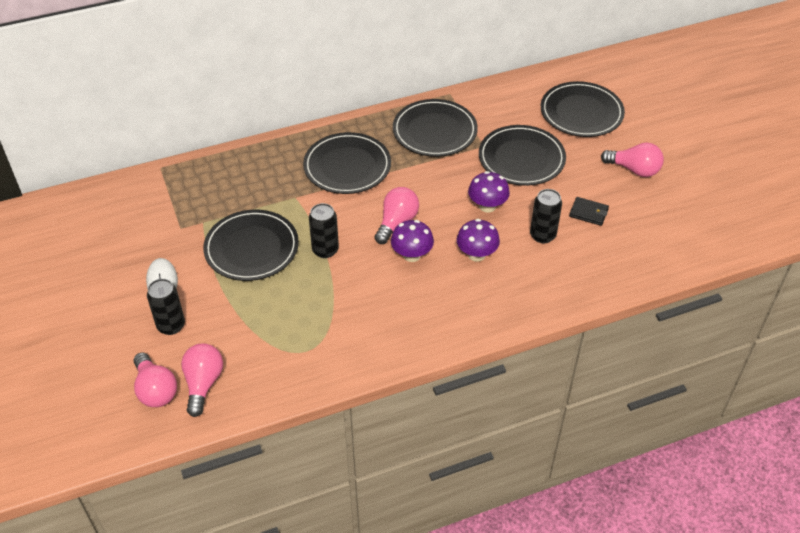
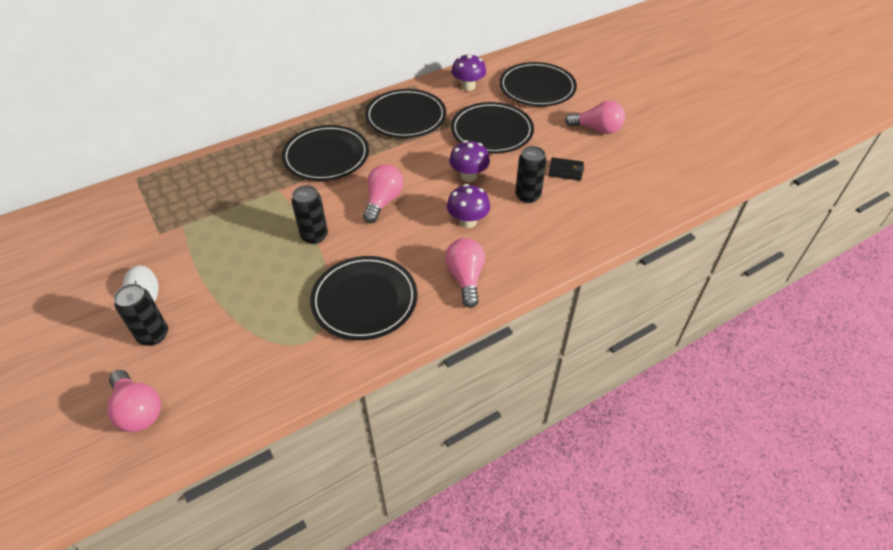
camera: 10 degrees left, 0 degrees up
(203, 384) = (194, 394): pink light bulb -> pink light bulb (465, 278)
(251, 248) = (237, 244): black plate -> black plate (364, 300)
(412, 255) = (403, 230): purple mushroom -> purple mushroom (468, 86)

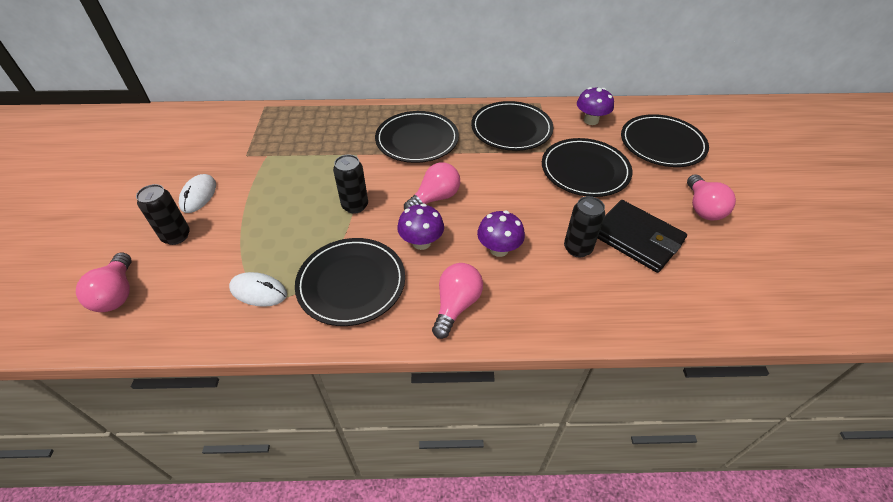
camera: 30 degrees right, 0 degrees up
(284, 344) = (258, 291): none -> white mouse
(469, 176) = (531, 205): purple mushroom -> purple mushroom (421, 242)
(565, 171) = (637, 238): black wallet -> black wallet, size x1.99
(597, 129) = (702, 208): pink light bulb -> pink light bulb turned 45 degrees clockwise

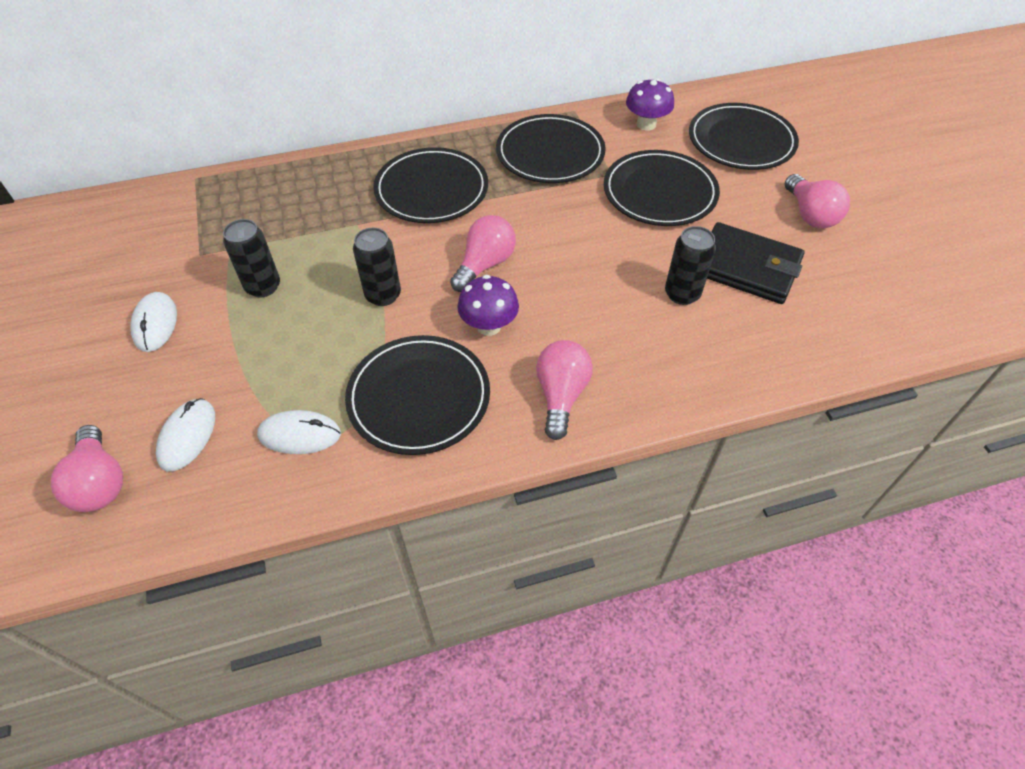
camera: 15 degrees left, 5 degrees up
(176, 236) = (149, 387): black can -> black can (263, 287)
(185, 275) = (187, 436): none -> white mouse
(499, 249) = (588, 314): purple mushroom -> none

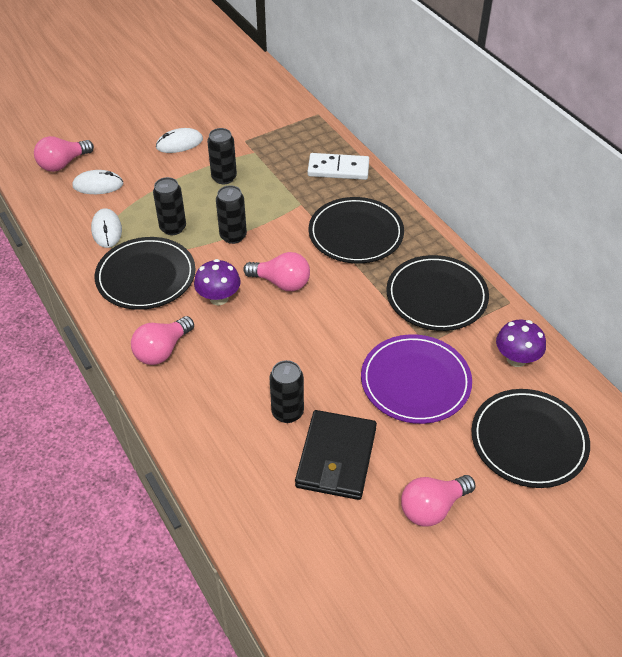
camera: 75 degrees right, 5 degrees down
(312, 181) = (338, 169): none -> white domino
(335, 355) = (173, 228): none -> black can
(561, 395) = (162, 350): pink light bulb -> pink light bulb turned 135 degrees clockwise
(659, 192) = (415, 381): black plate -> purple plate

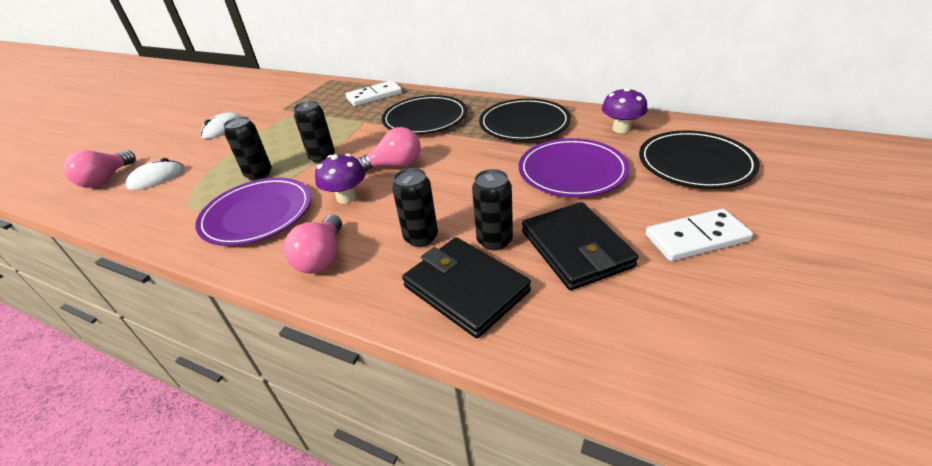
camera: 30 degrees left, 10 degrees down
(107, 230) = (188, 202): white mouse -> none
(146, 276) = (257, 214): black plate -> purple plate
(224, 177) = (282, 131): black can -> black can (421, 237)
(232, 440) = (465, 288): none -> black wallet
(432, 508) = (696, 238): pink light bulb -> white domino

